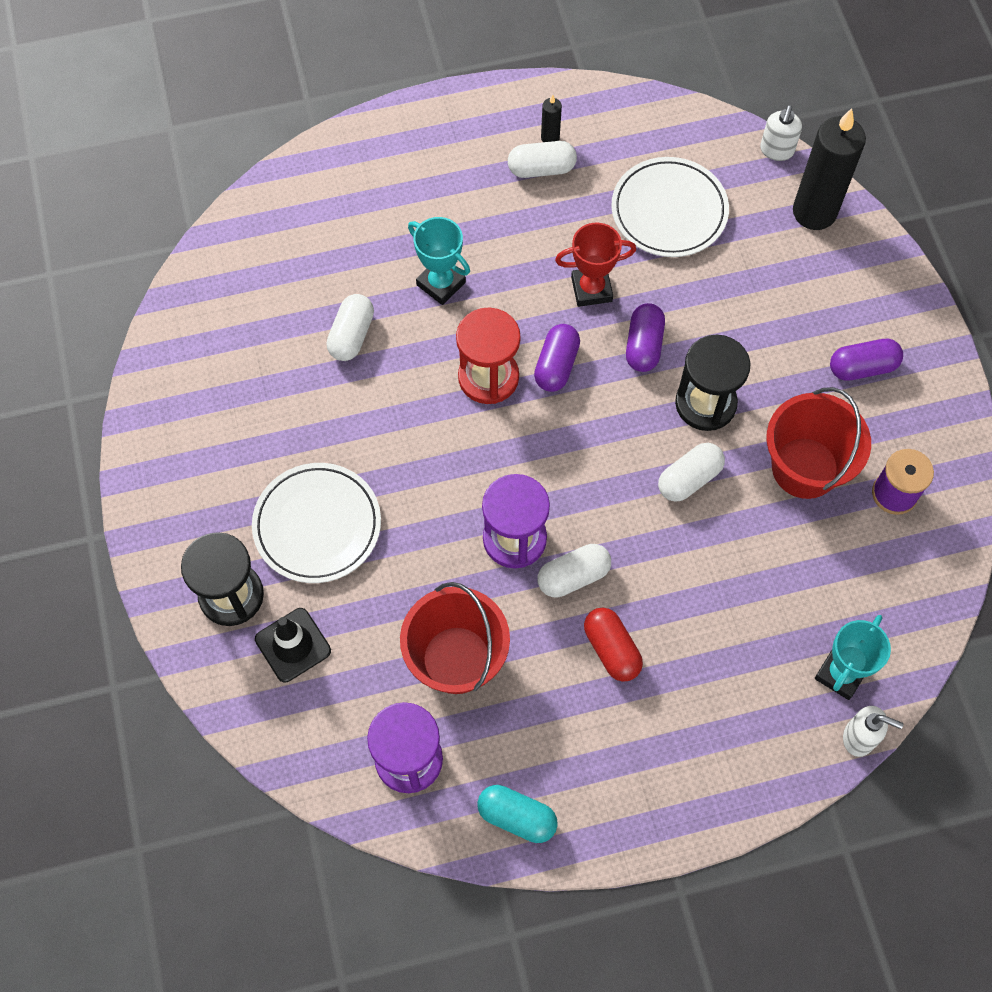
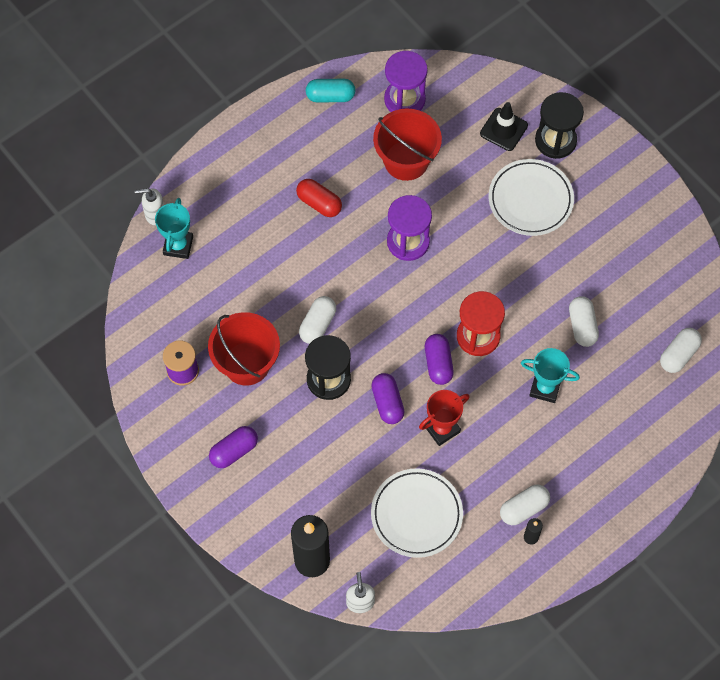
camera: 155 degrees right, 0 degrees up
(573, 576) = (361, 235): white capsule -> white capsule (678, 355)

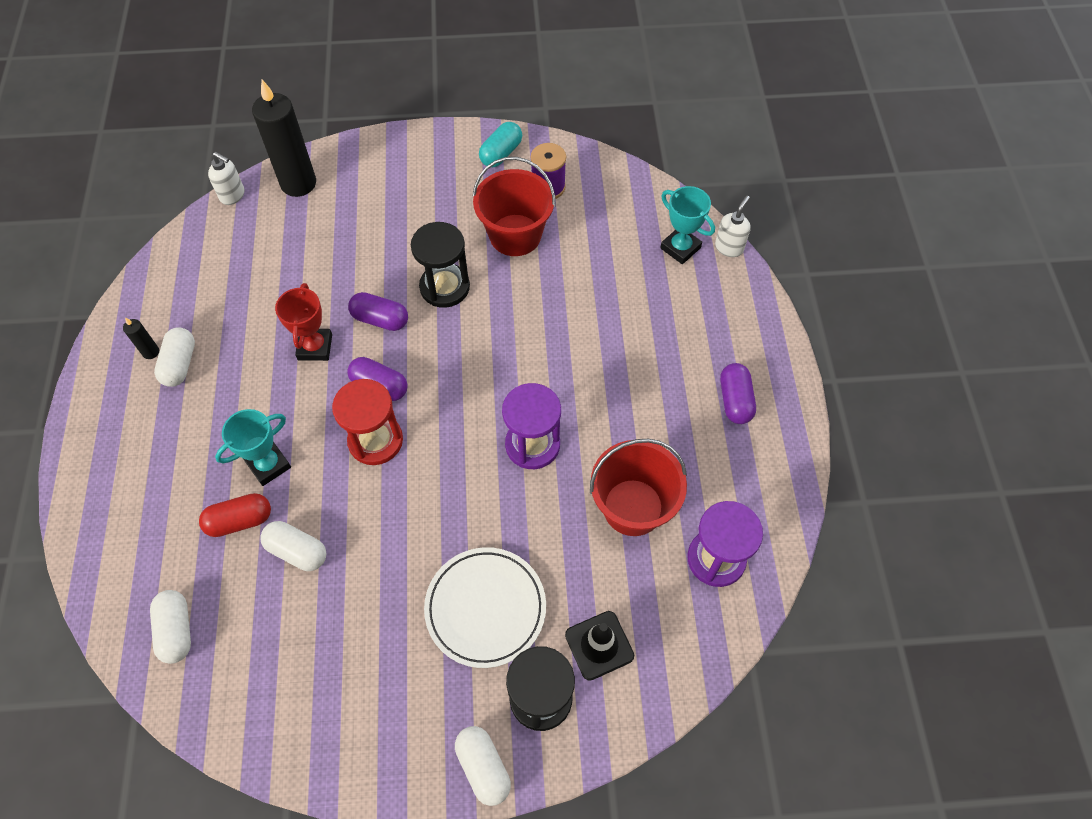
camera: 125 degrees right, 5 degrees down
(234, 451) = (442, 183): purple capsule -> purple capsule (735, 400)
(317, 324) = (507, 311): white capsule -> white capsule (483, 767)
(319, 203) = (640, 390): red capsule -> red capsule (240, 520)
(330, 96) = (771, 482): turquoise capsule -> turquoise capsule (501, 153)
(416, 514) = (260, 278): white plate -> none

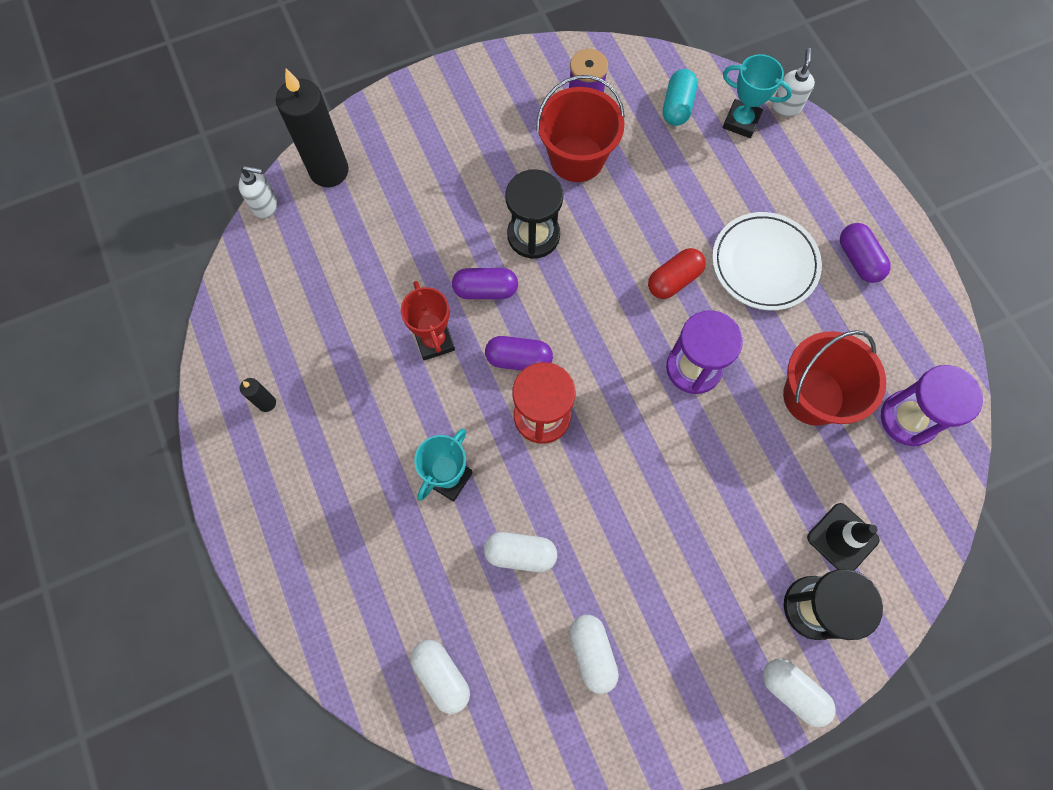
camera: 20 degrees left, 10 degrees up
(180, 364) = (304, 405): white capsule -> white capsule (592, 653)
(240, 520) = (448, 544): red capsule -> red capsule (674, 280)
(485, 608) = (724, 542): white plate -> white plate (764, 264)
(501, 153) = (521, 75): turquoise capsule -> turquoise capsule (677, 106)

